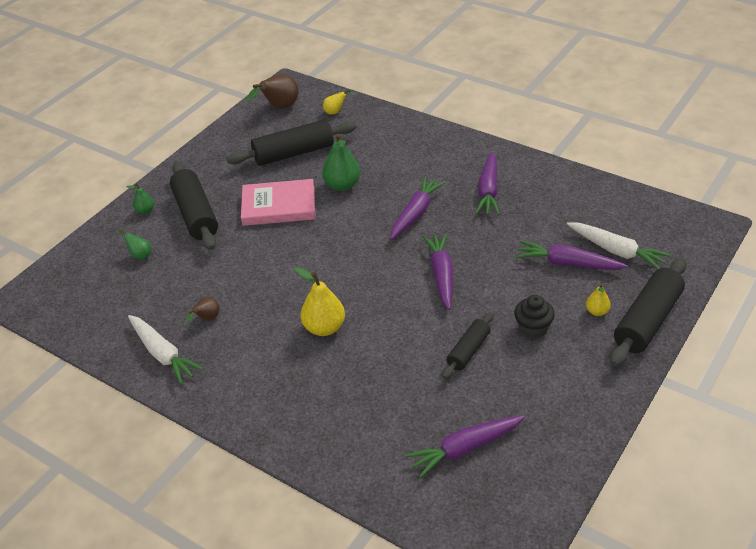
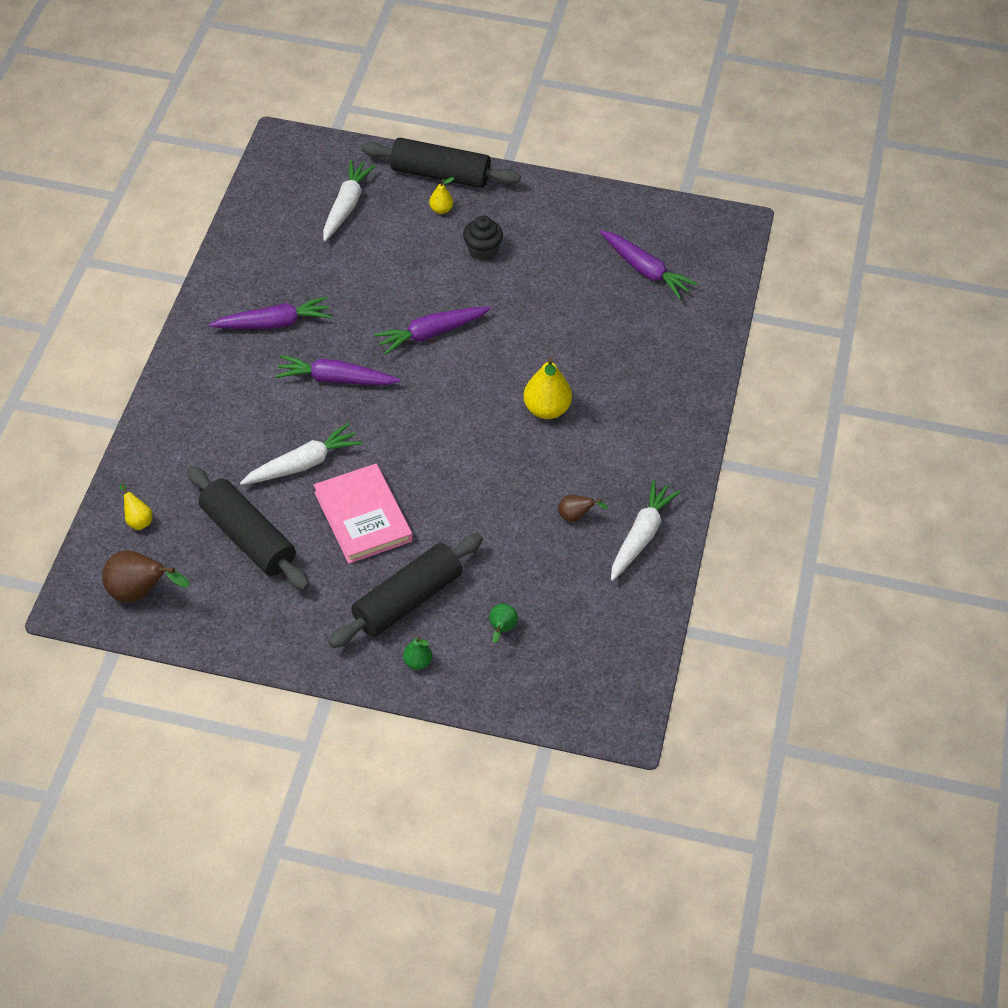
camera: 115 degrees left, 10 degrees up
(342, 185) = (303, 464): green pear -> white carrot
(468, 351) = (530, 291): black rolling pin -> none
(567, 263) = (378, 239): purple carrot -> none

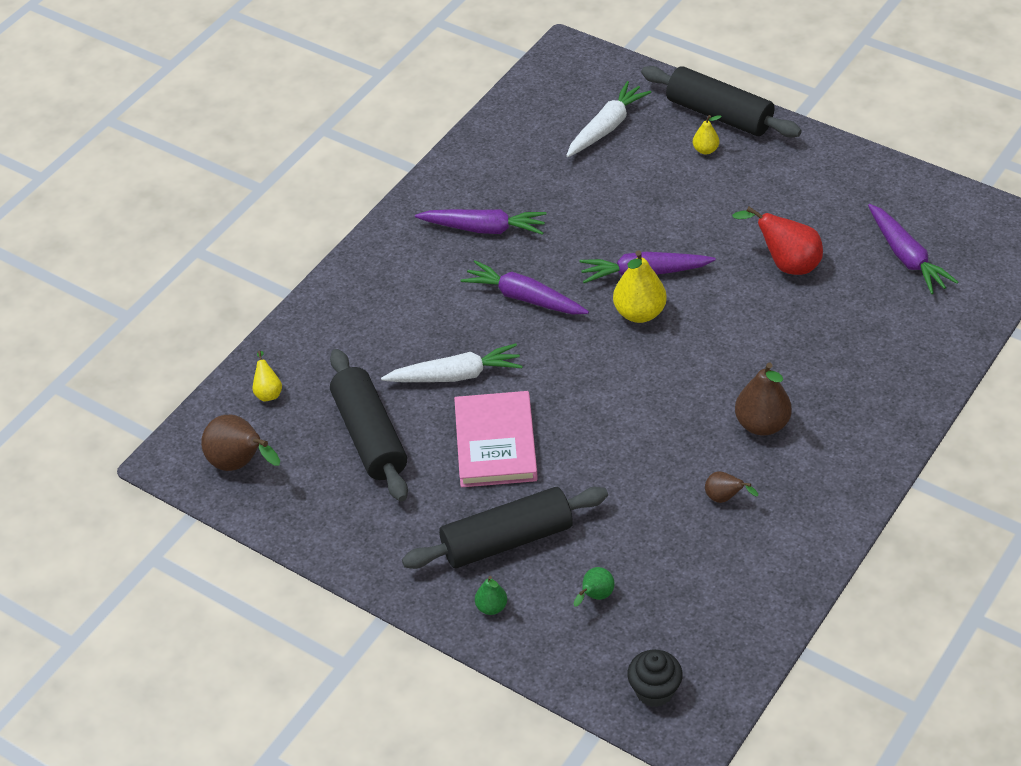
camera: 25 degrees right, 5 degrees down
(482, 250) = (733, 200): black cupcake -> black cupcake (654, 691)
(546, 409) = (737, 378): yellow pear -> yellow pear (639, 313)
(548, 298) = (786, 264): none -> red pear
(582, 445) = (762, 424): none -> brown pear
(641, 536) = (789, 537): white carrot -> none

